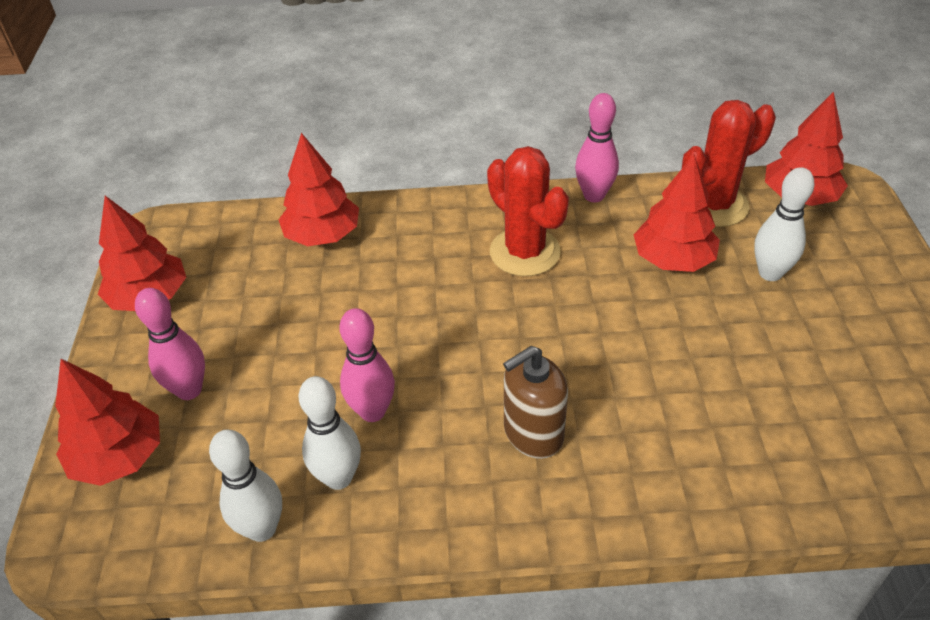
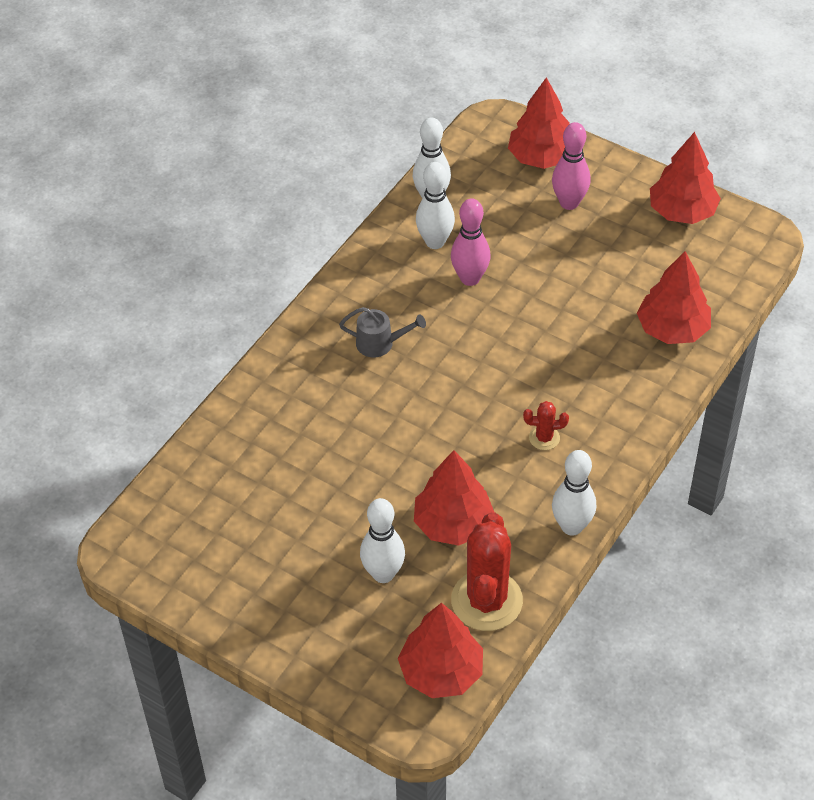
camera: 125 degrees right, 5 degrees up
(525, 252) = (544, 438): red cactus -> red cactus, size x0.46
(533, 433) = (380, 343): brown soap dispenser -> grey watering can
(594, 195) = (571, 526): pink bowling pin -> white bowling pin

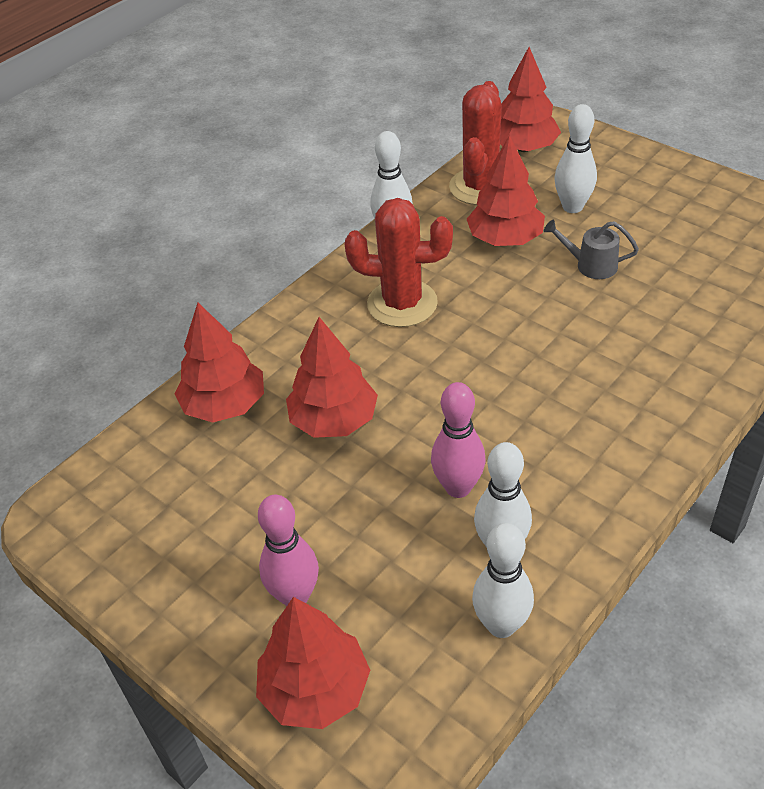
camera: 170 degrees left, 5 degrees down
(380, 343) = (578, 411): grey watering can -> grey watering can (590, 265)
(544, 438) = (402, 303): red cactus -> red cactus, size x2.16
(682, 212) = (141, 566): red tree -> red tree (333, 420)

